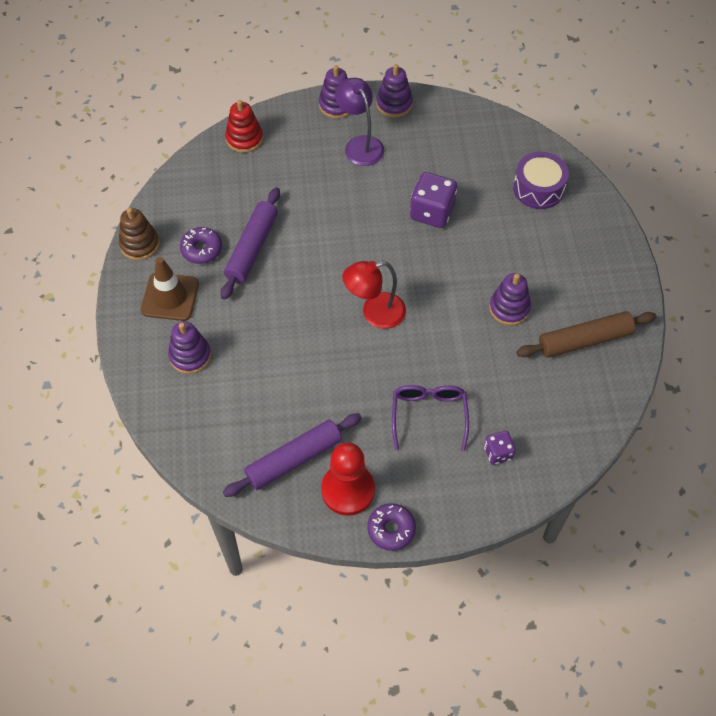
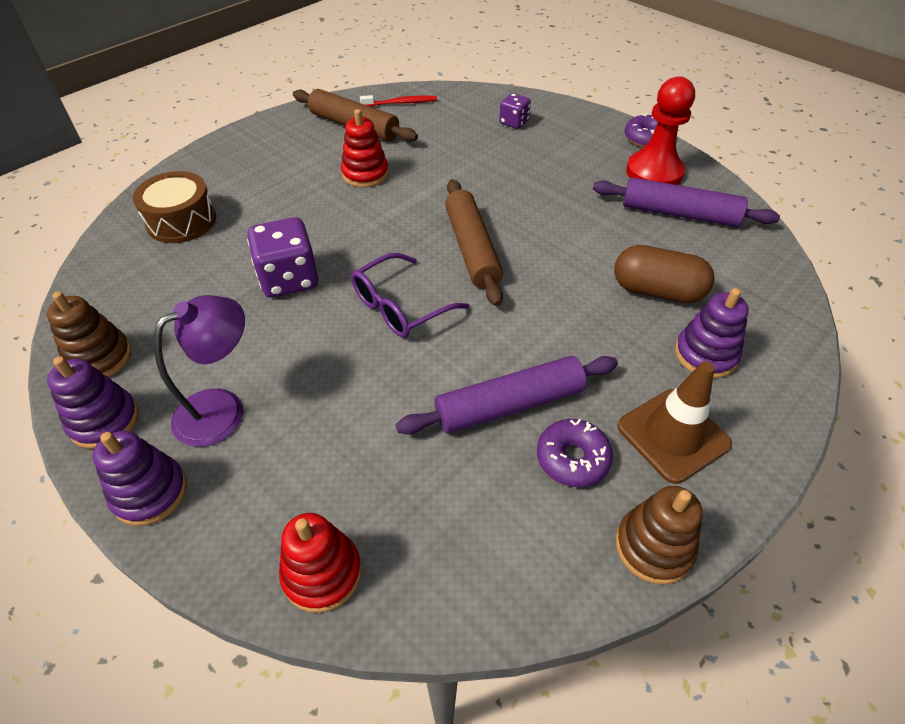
camera: 130 degrees left, 10 degrees down
(249, 377) = (657, 291): none -> brown capsule
(360, 145) = (223, 409): purple lamp -> purple lamp turned 150 degrees counterclockwise
(375, 313) = (472, 249): red lamp -> brown rolling pin
(429, 415) = (530, 166): purple glasses -> purple glasses (399, 307)
(440, 115) = (100, 358): none -> brown stacking toy
(509, 308) = (365, 174): purple stacking toy -> red stacking toy
(538, 188) = (181, 221): purple drum -> brown drum
(597, 394) = (400, 103): none -> red toothbrush

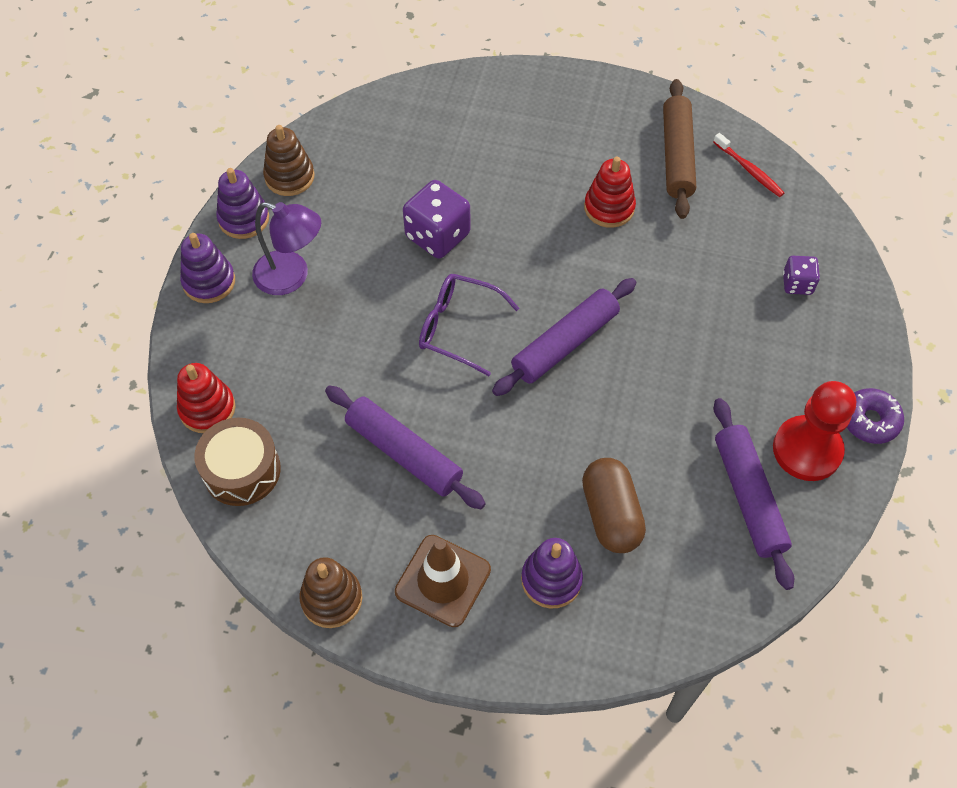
camera: 60 degrees right, 10 degrees up
(181, 221) = (451, 122): brown drum -> brown drum (241, 470)
(472, 249) = (564, 343): brown rolling pin -> purple rolling pin
(572, 458) = (378, 517): purple donut -> none

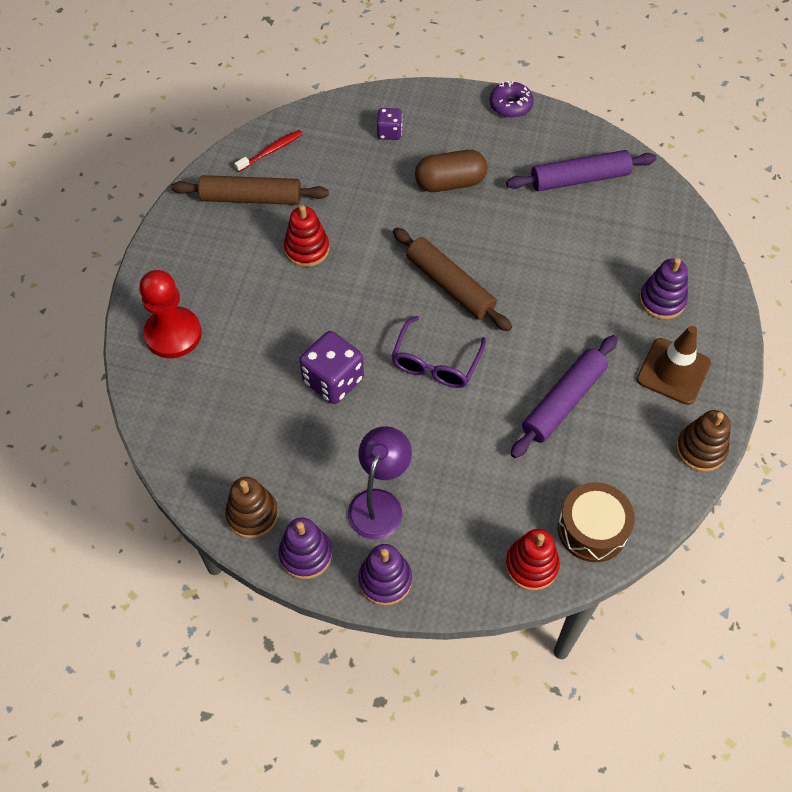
camera: 90 degrees left, 0 degrees up
(564, 343) = (450, 286): purple rolling pin -> brown rolling pin
(611, 514) = (603, 261): brown capsule -> brown capsule (450, 183)
(807, 450) = (537, 142): red pawn -> red pawn (173, 334)

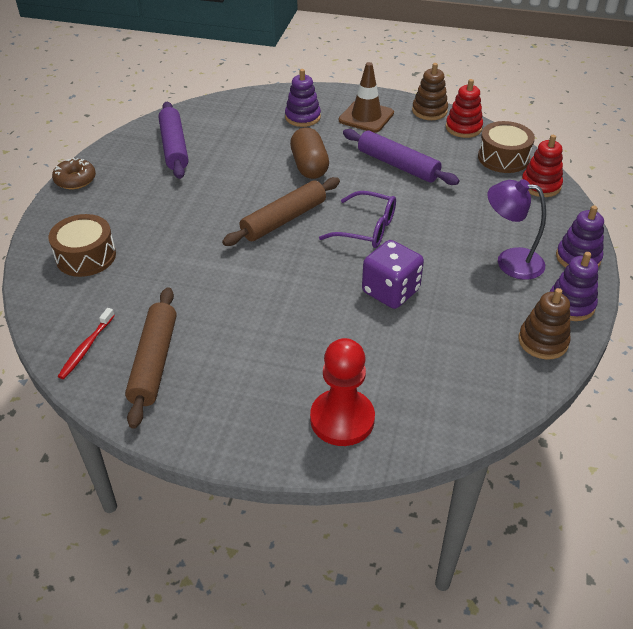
camera: 90 degrees left, 15 degrees down
(271, 151) = (86, 348): red toothbrush -> red toothbrush turned 120 degrees counterclockwise
(307, 249) = (232, 314): red stacking toy -> red stacking toy (463, 128)
(389, 132) = (86, 256): purple dice -> brown drum
(450, 183) = (163, 217): brown capsule -> brown capsule (309, 166)
(510, 105) = (75, 180): purple donut -> brown donut

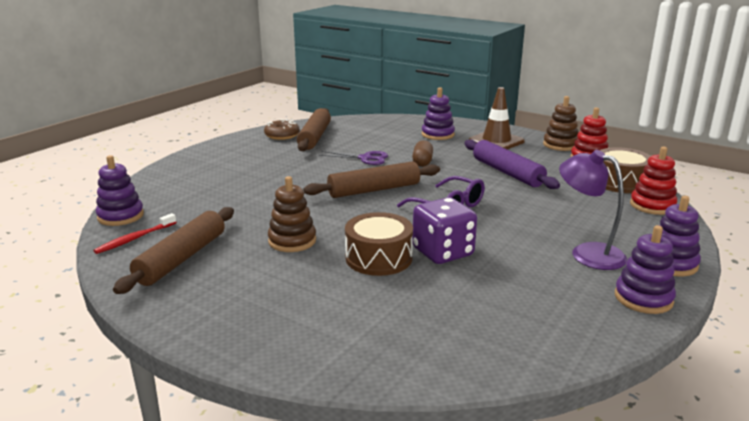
camera: 20 degrees right, 20 degrees down
(46, 320) = (120, 216): none -> purple stacking toy
(75, 180) = (221, 144): brown donut -> brown donut (282, 135)
(86, 256) = (188, 185): brown drum -> brown drum (378, 258)
(174, 147) = (314, 137): purple rolling pin -> brown rolling pin
(248, 172) = (365, 158): none -> purple scissors
(309, 166) = (422, 162): brown capsule -> brown capsule, size x0.64
(342, 419) = (323, 337): red pawn -> none
(543, 341) = (592, 322): brown stacking toy -> brown stacking toy (292, 241)

